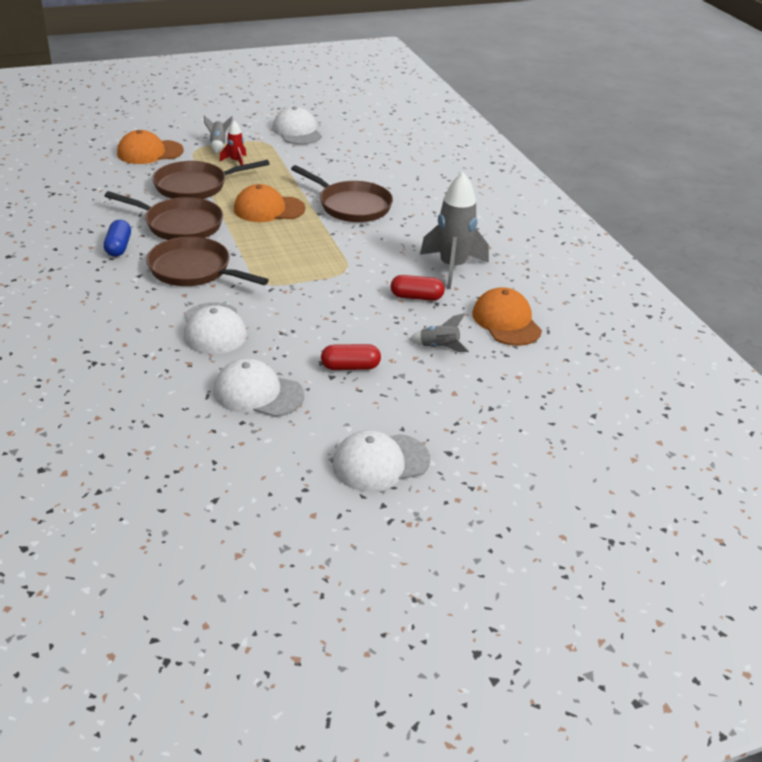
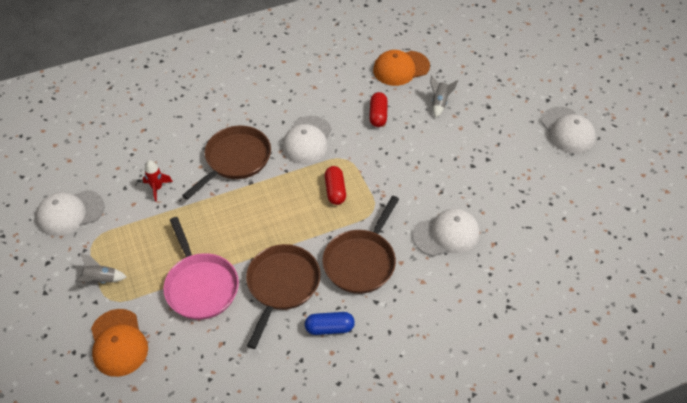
camera: 90 degrees left, 15 degrees up
(195, 186) = (200, 286): brown pan -> pink pan
(236, 162) = (143, 258): red rocket -> red rocket (157, 188)
(258, 393) = (518, 198): white cap -> white cap (307, 140)
(268, 209) = (245, 220): orange cap -> none
(350, 367) = (474, 149): red capsule -> red capsule (335, 190)
(452, 268) = (332, 95): grey rocket -> none

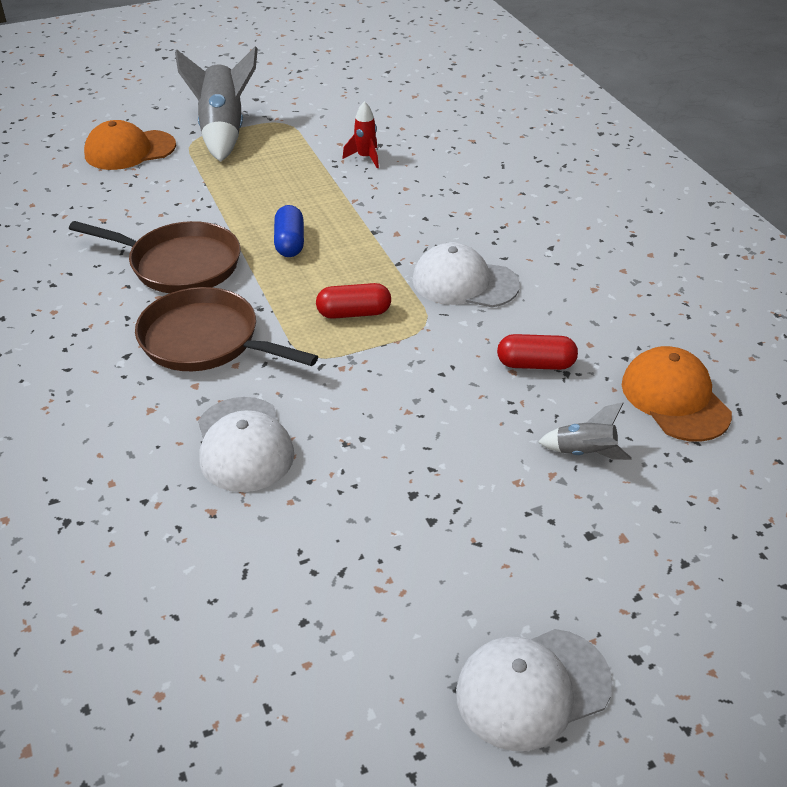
camera: 90 degrees right, 10 degrees down
(70, 213) = (328, 104): white cap -> none
(101, 280) = (223, 132): grey rocket -> grey rocket, size x2.04
(200, 286) = (196, 199): pink pan -> none
(235, 160) = (418, 216): brown pan -> none
(329, 328) = (94, 309): blue capsule -> blue capsule (290, 243)

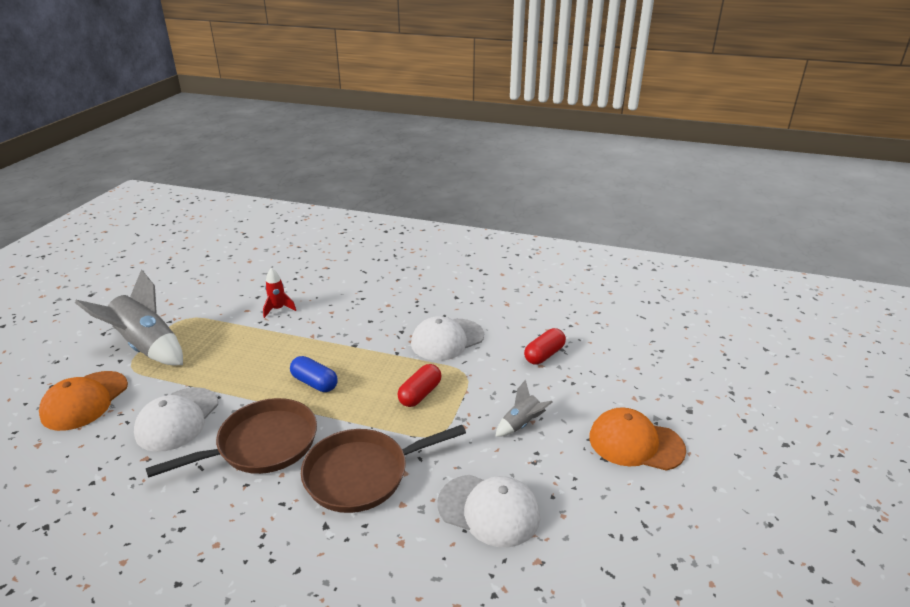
camera: 50 degrees left, 10 degrees down
(532, 688) = (786, 493): white cap -> white cap (177, 419)
(584, 453) = (628, 378): grey rocket -> grey rocket (521, 424)
(675, 398) = (616, 329): orange cap -> orange cap (635, 443)

